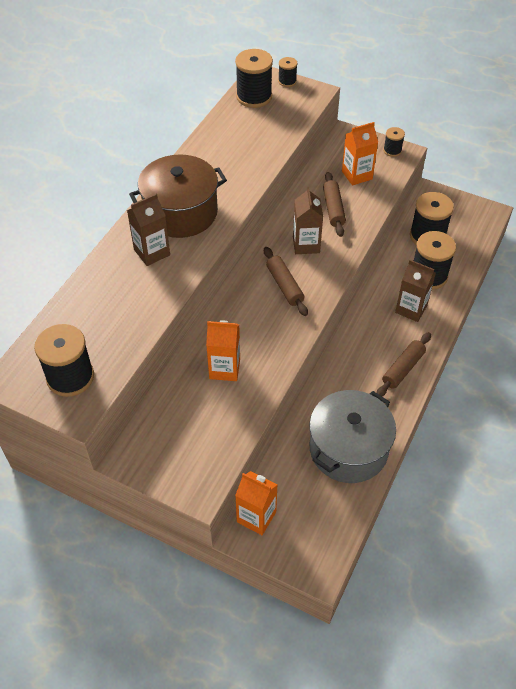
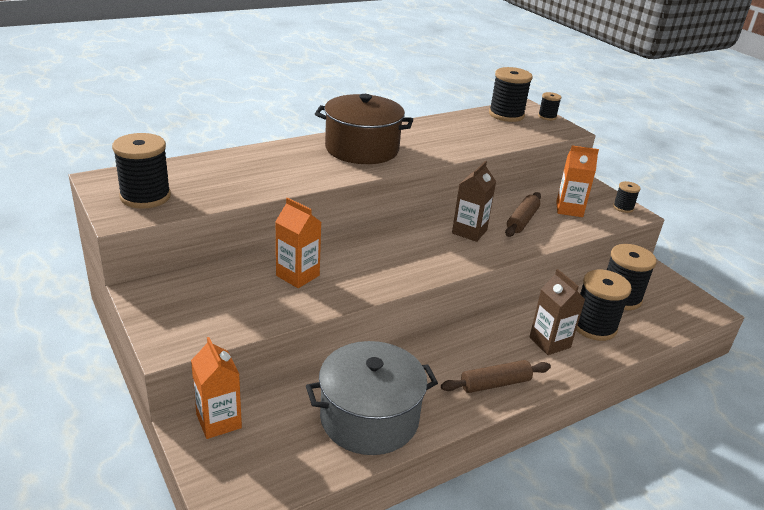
camera: 30 degrees right, 20 degrees down
(152, 252) = (308, 160): brown carton -> none
(284, 286) = (418, 248): brown rolling pin -> none

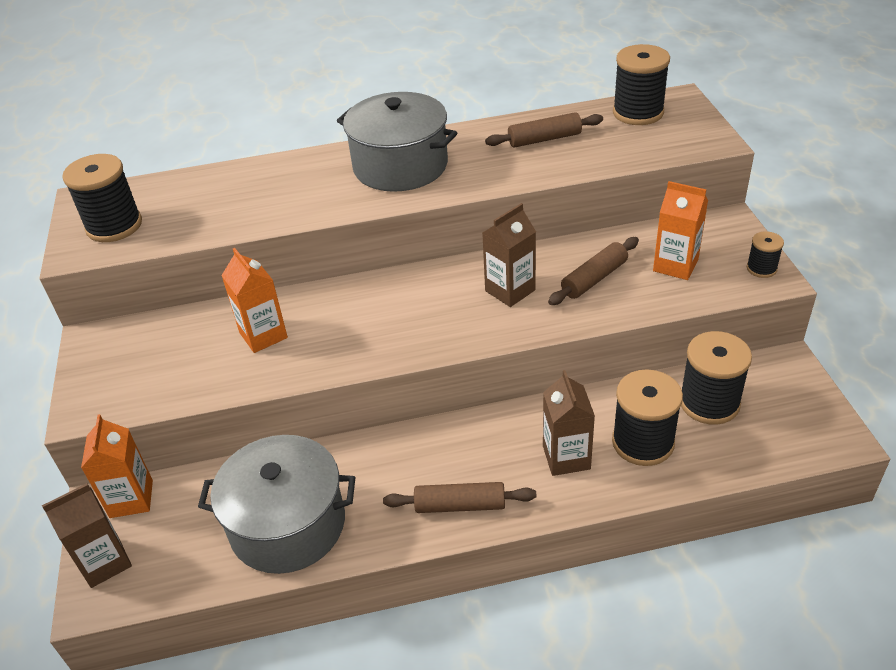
camera: 25 degrees right, 10 degrees up
(222, 474) = (105, 562): none -> brown carton
(362, 149) = (400, 166): brown pot -> grey pot
(455, 131) = (544, 139): none -> brown rolling pin
(547, 117) = (699, 117): black spool -> none

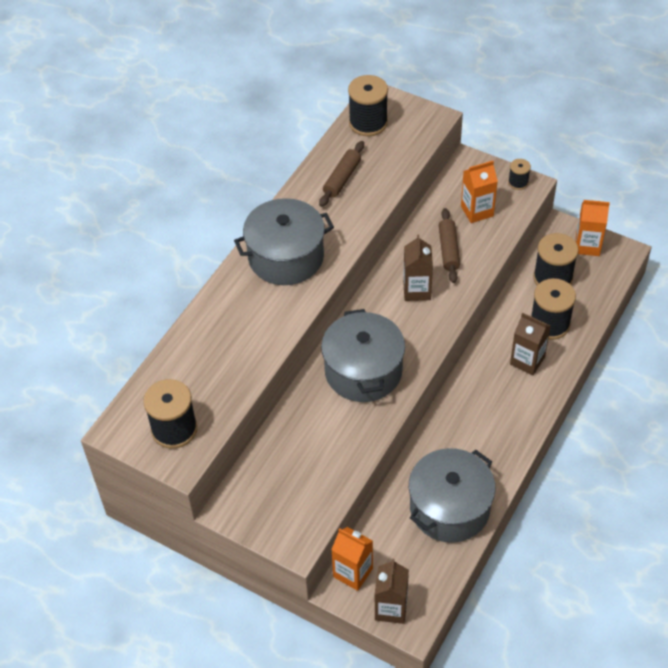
camera: 50 degrees left, 10 degrees up
(263, 335) = (326, 422): orange carton -> orange carton (587, 246)
(358, 319) = (363, 371): none -> grey pot
(460, 505) = (513, 426): brown rolling pin -> none

